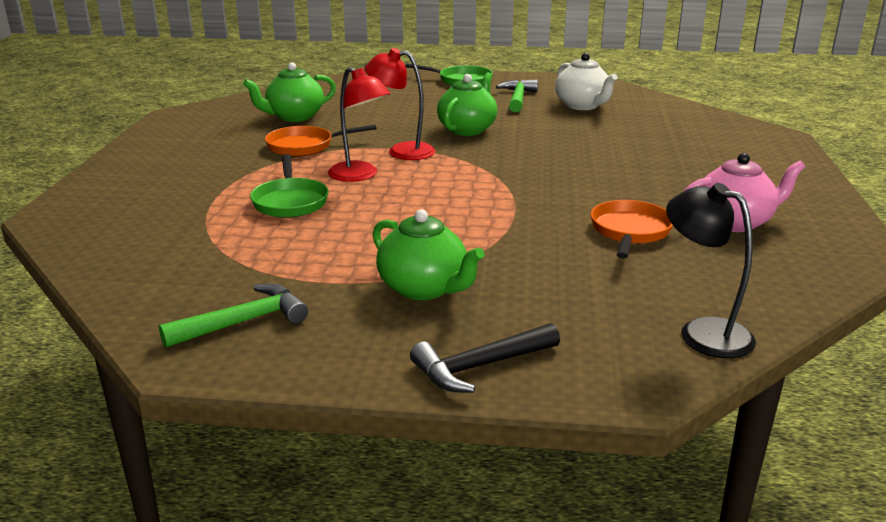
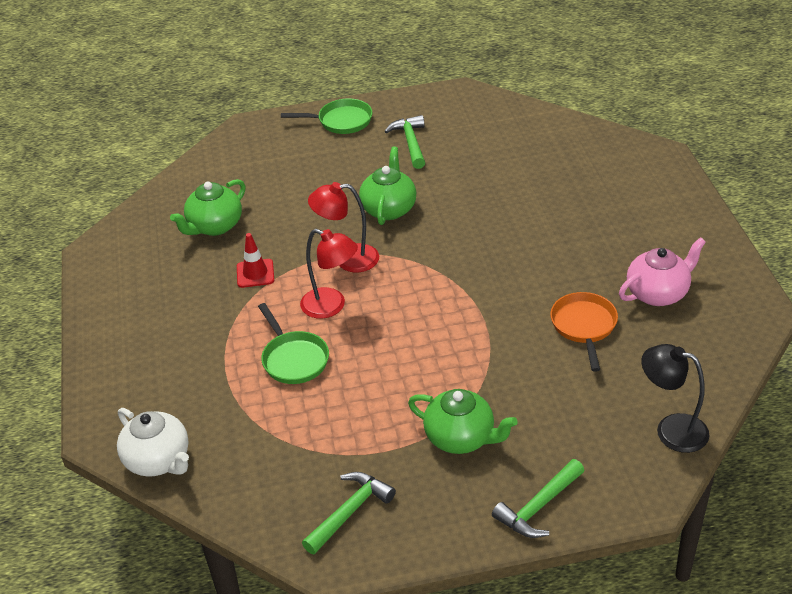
camera: 15 degrees left, 15 degrees up
(304, 146) = (255, 273): orange pan -> red traffic cone
(480, 366) = (538, 507): black hammer -> green hammer
(582, 106) = (475, 142): white teapot -> white teapot (158, 460)

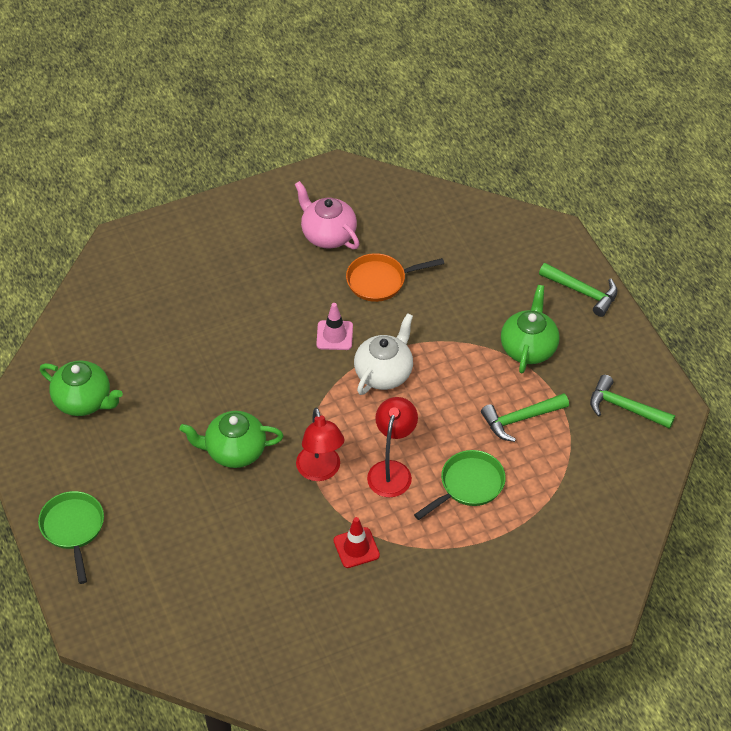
camera: 105 degrees left, 10 degrees up
(158, 460) = (615, 558): white teapot -> white teapot (384, 373)
(214, 226) = (285, 608): green teapot -> green teapot (83, 401)
(411, 143) = (113, 452): green hammer -> green hammer (520, 419)
(513, 284) = (334, 335): none -> pink traffic cone
(671, 429) = (484, 221): black lamp -> none

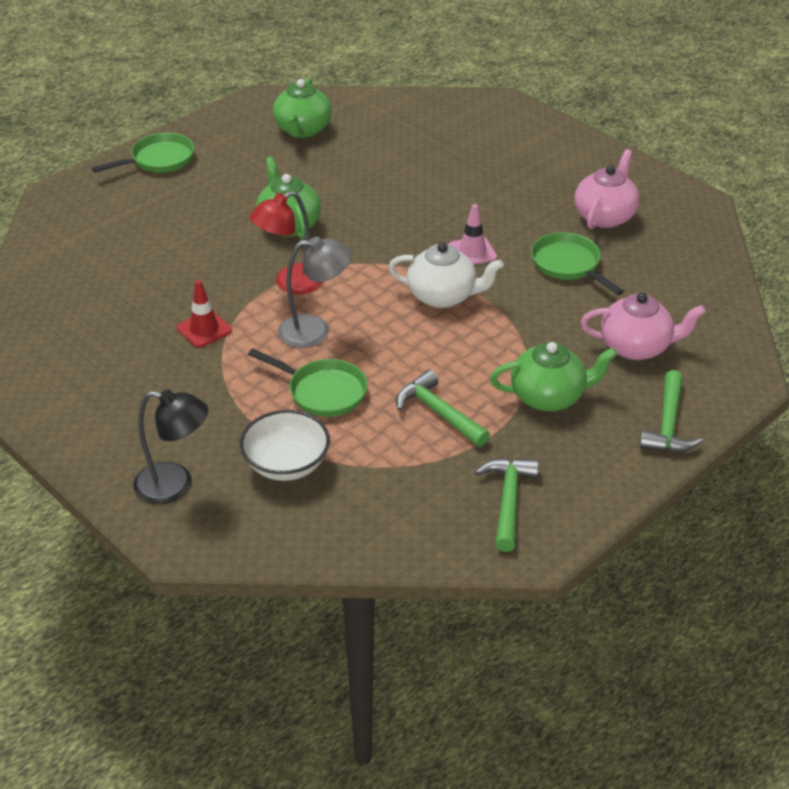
camera: 70 degrees right, 10 degrees down
(380, 281) = (568, 265): orange pan -> green pan
(392, 471) = (315, 331): red lamp -> grey lamp
(495, 277) = (636, 347): none -> pink teapot
(540, 608) = (175, 486): none -> black lamp
(542, 530) = (286, 464): none -> white bowl

